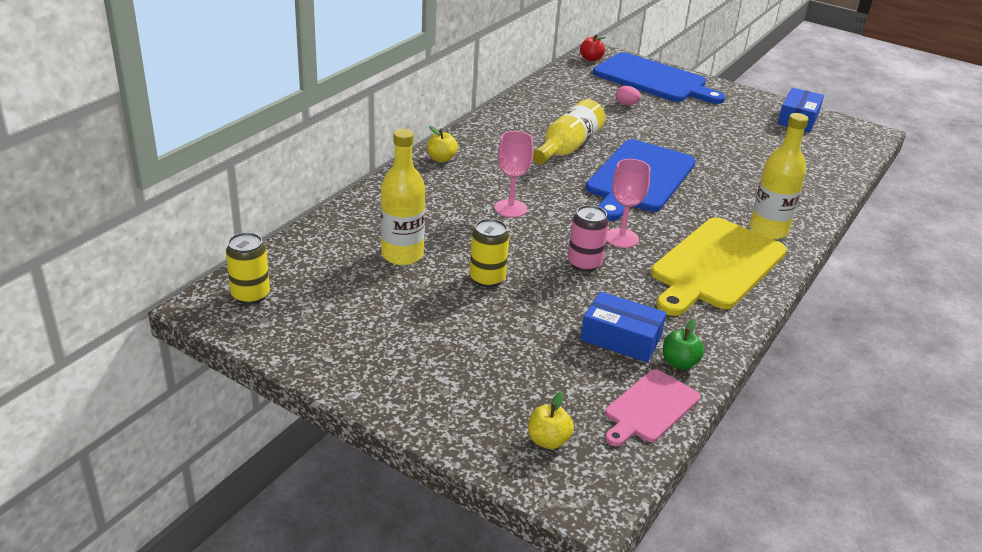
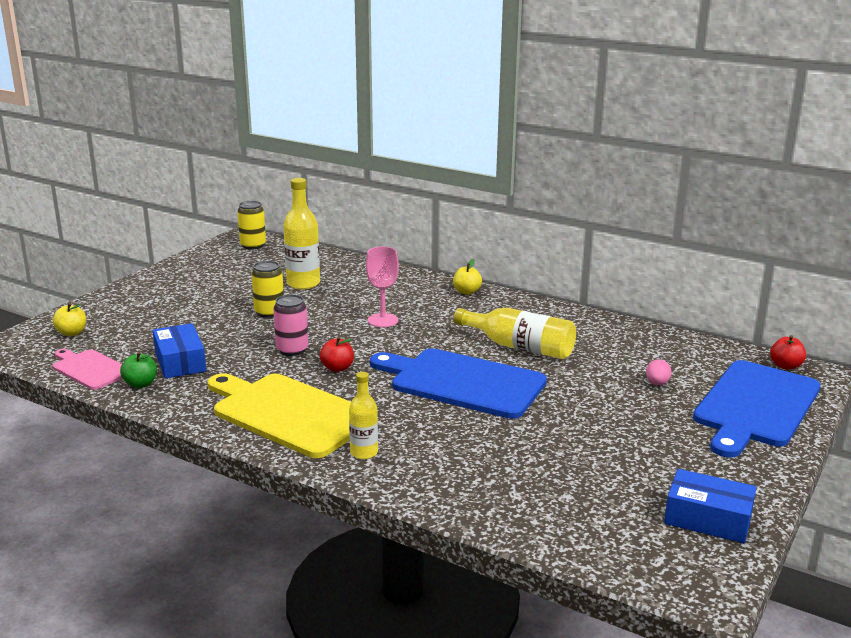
camera: 90 degrees right, 10 degrees down
(621, 238) = (337, 368): pink goblet -> red apple
(621, 338) = (180, 361): blue box -> blue box turned 45 degrees counterclockwise
(768, 230) = (364, 452): yellow bottle -> yellow bottle, size x0.60

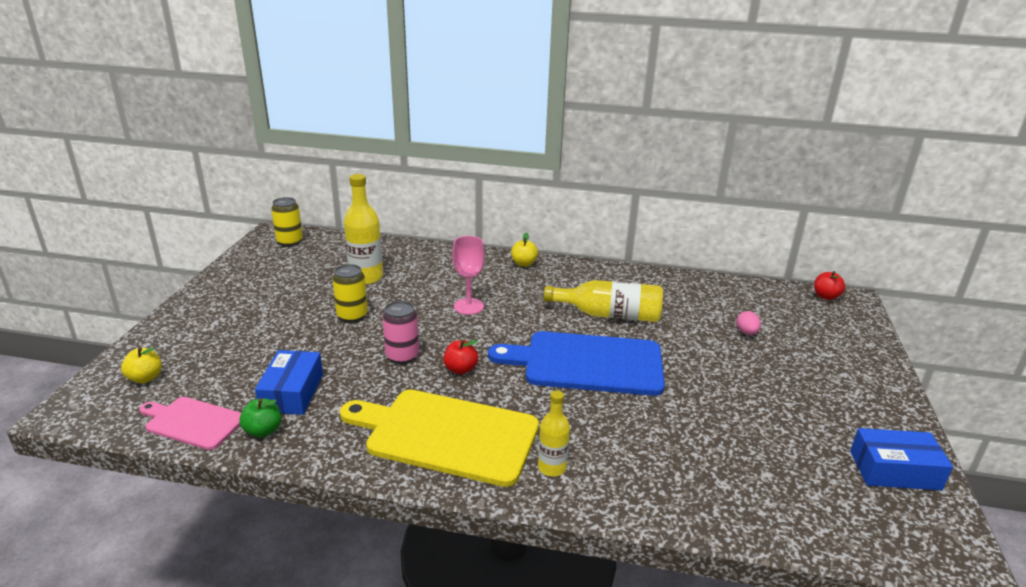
camera: 20 degrees left, 5 degrees up
(180, 361) = (292, 392): blue box -> blue box turned 45 degrees clockwise
(755, 406) = (835, 341): blue cutting board -> none

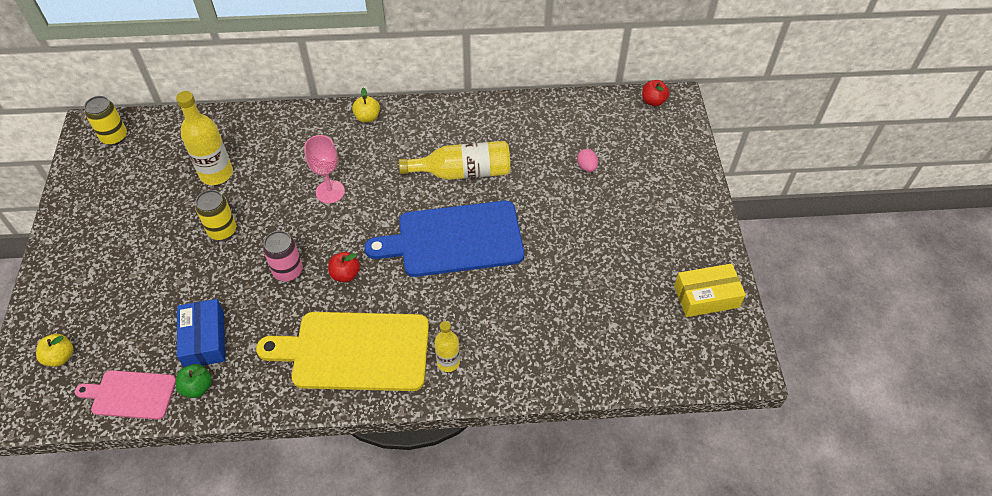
camera: 15 degrees left, 25 degrees up
(894, 470) = (706, 296): blue box -> yellow box

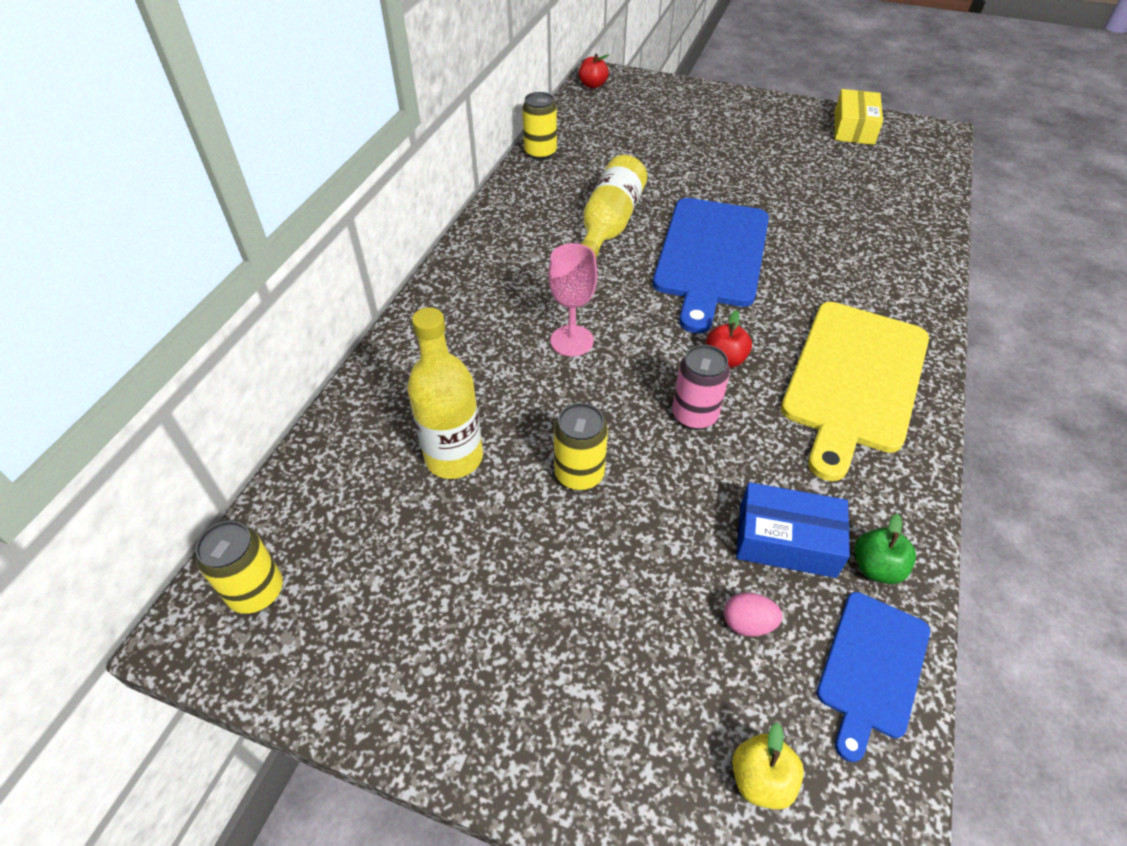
camera: 65 degrees left, 5 degrees down
(131, 394) = (871, 667): pink cutting board -> blue cutting board
(367, 117) = (460, 275): yellow apple -> none
(448, 362) = (891, 306): yellow bottle -> none
(530, 105) = (540, 153): none -> yellow can
(586, 167) = (656, 144): pink egg -> pink egg (747, 623)

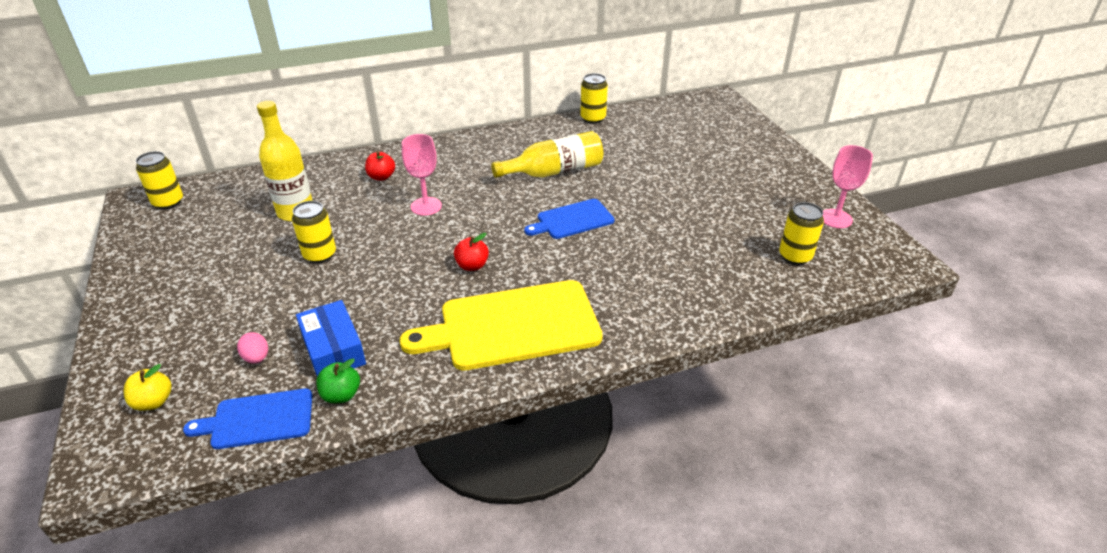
camera: 50 degrees right, 10 degrees down
(593, 85) = (700, 101): red apple -> red apple (381, 177)
(694, 415) = (407, 274): pink can -> none
(711, 256) = (572, 220): blue cutting board -> blue cutting board, size x0.55
(853, 128) = (835, 218): yellow box -> pink goblet
(887, 174) = (795, 256): none -> yellow can

